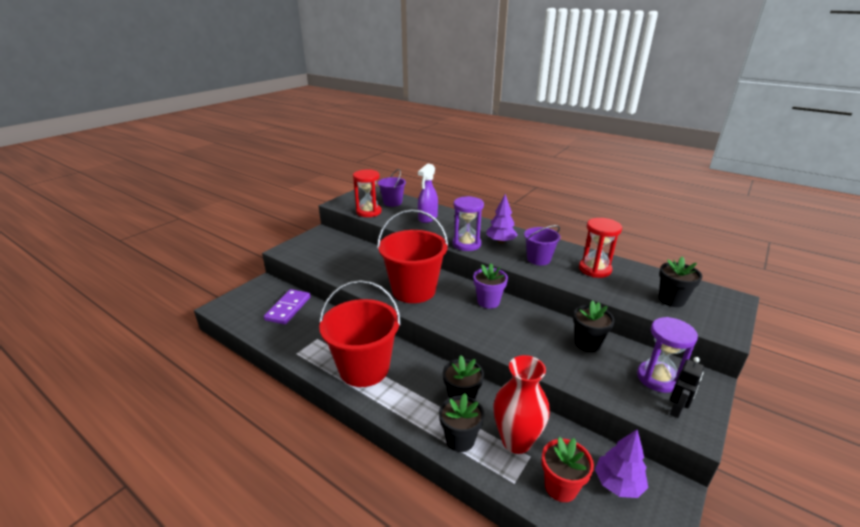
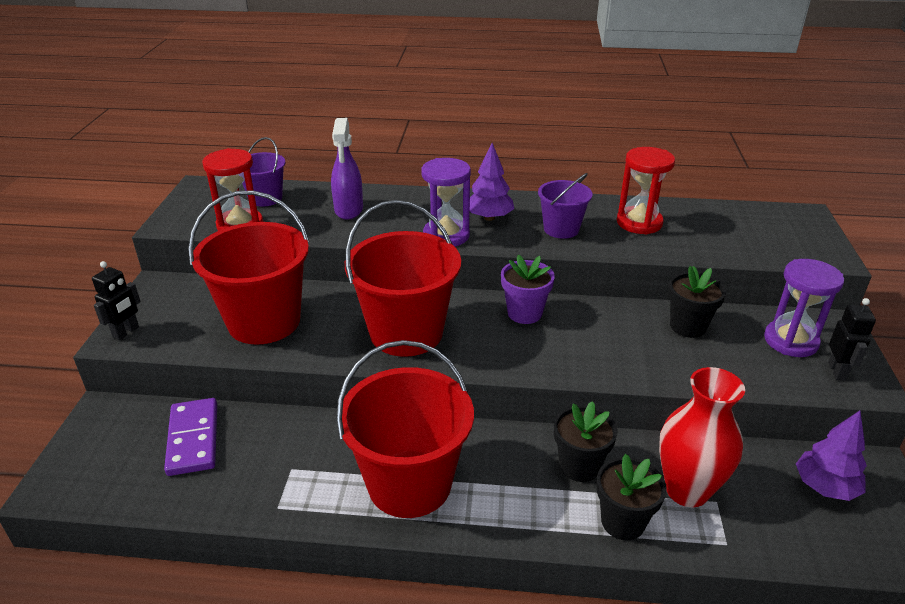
camera: 30 degrees left, 5 degrees up
(290, 249) = (126, 332): none -> black robot
(351, 263) = (264, 321): none -> red bucket
(560, 487) = (776, 522): red flower pot -> none
(671, 300) = (751, 236): black flower pot -> none

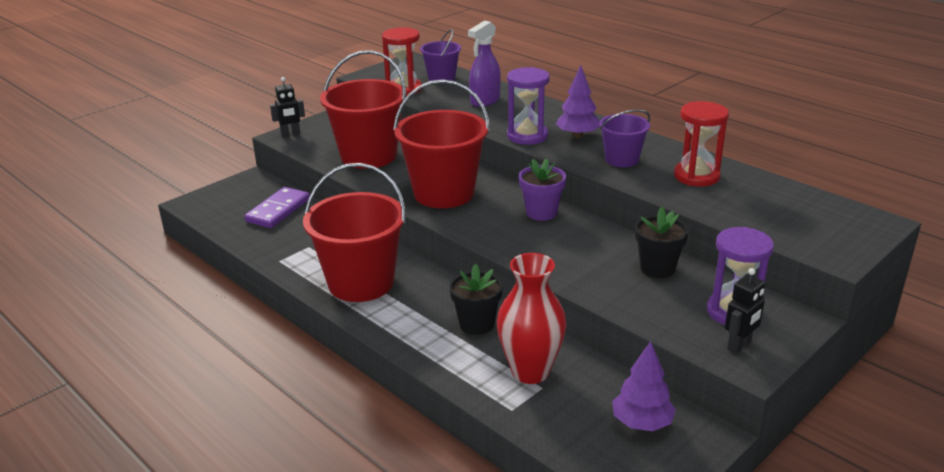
camera: 40 degrees right, 5 degrees down
(623, 522) = (460, 363): black flower pot -> none

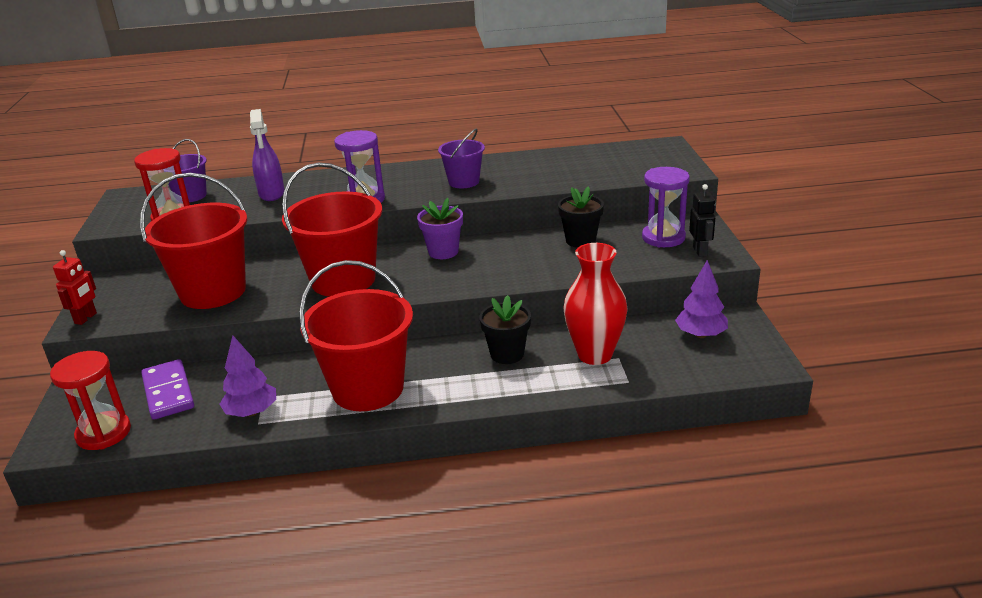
camera: 50 degrees left, 0 degrees up
(290, 134) = (86, 318): black robot -> red robot
(577, 135) = (400, 182): purple tree -> purple tree (252, 412)
(696, 176) = (529, 168): red hourglass -> red hourglass (104, 433)

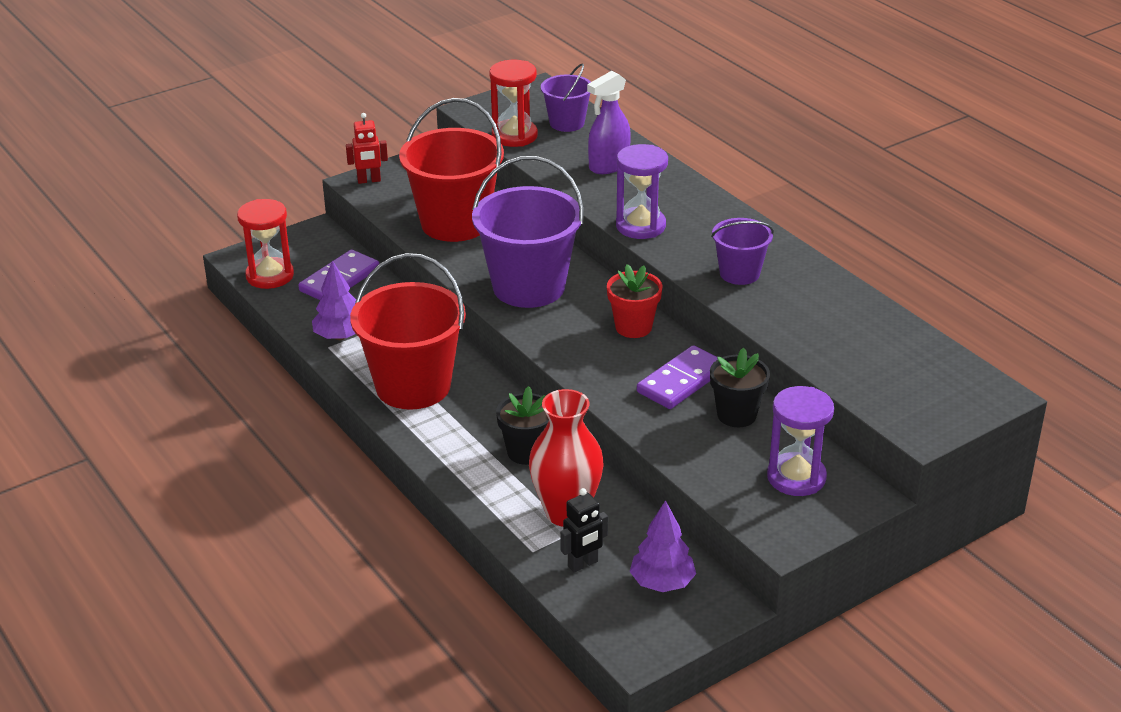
camera: 60 degrees right, 5 degrees up
(343, 280) = (529, 287): red bucket -> purple bucket
(443, 252) = (633, 327): purple flower pot -> red flower pot
(524, 250) = (681, 381): none -> purple domino
(700, 251) = (783, 516): black robot -> black robot (583, 564)

